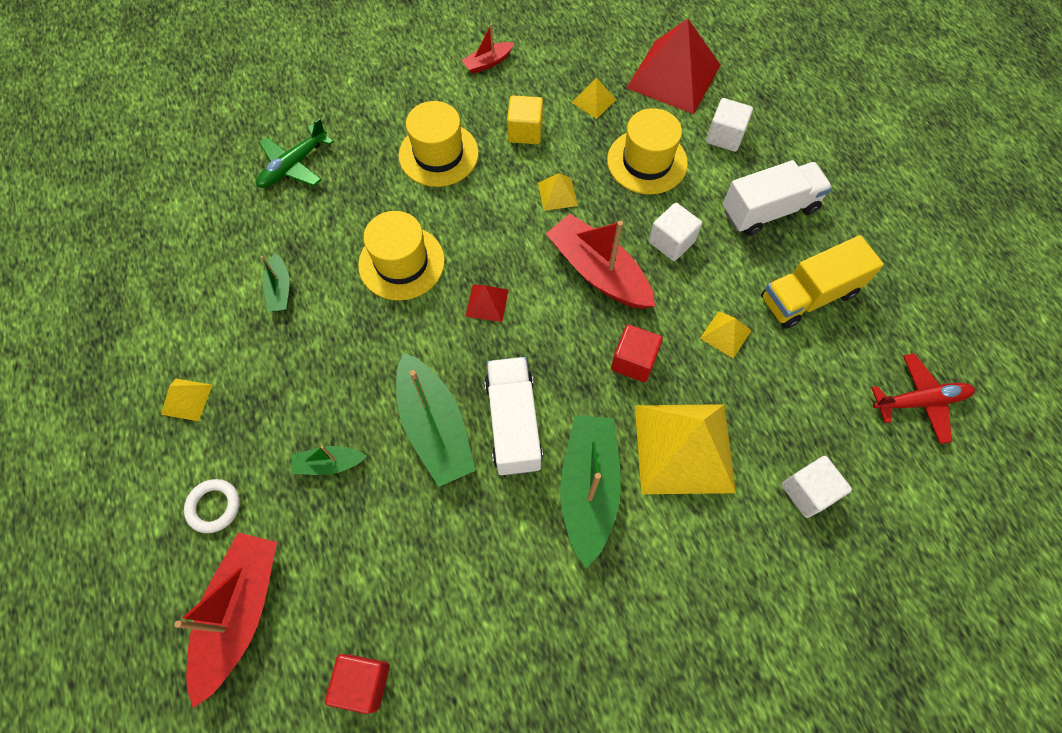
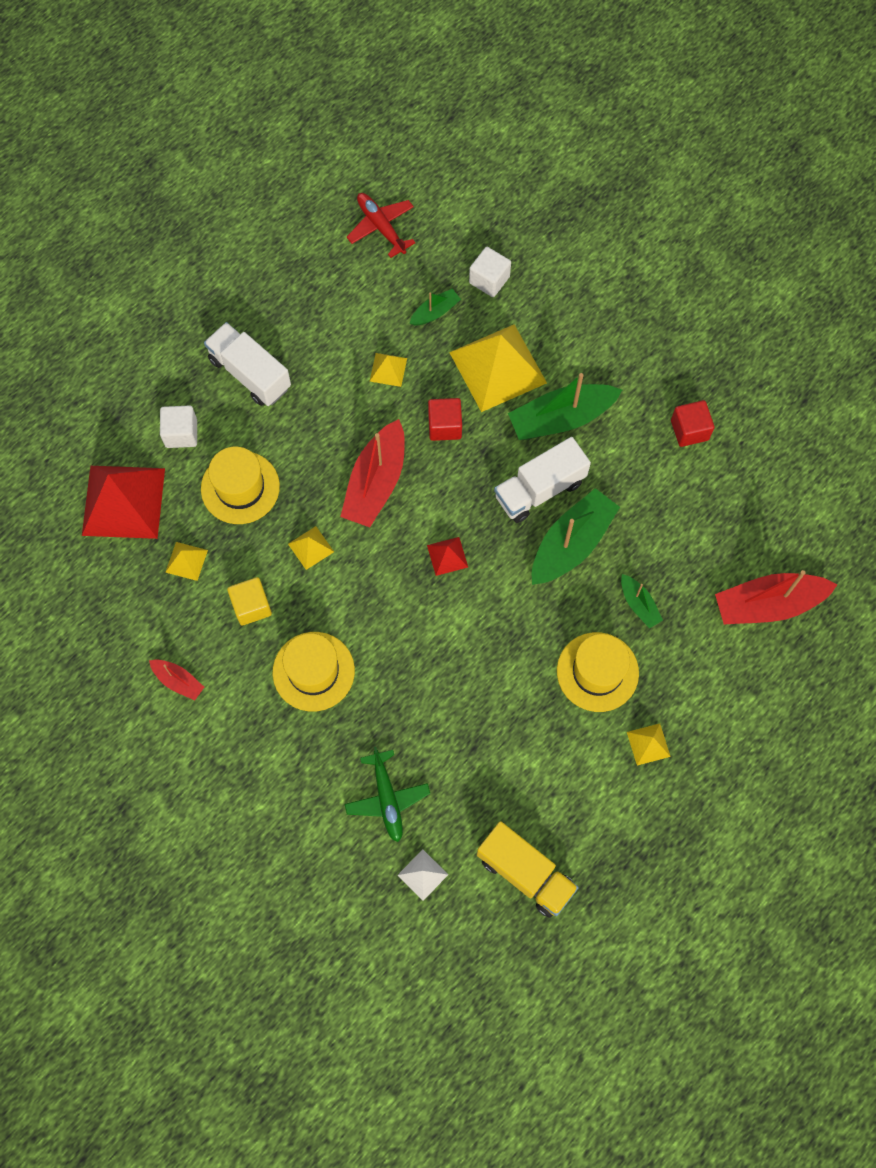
camera: 115 degrees left, 5 degrees up
(214, 166) = (422, 874): none -> white pyramid
(214, 507) = (713, 668): white ring -> none
(280, 289) = (518, 730): green boat -> green boat (435, 312)
(294, 165) = (387, 798): green plane -> green plane turned 60 degrees clockwise
(363, 682) = (762, 502): red cube -> red cube (689, 430)
(401, 263) = (443, 643): yellow hat -> yellow hat (597, 672)
(671, 242) = (318, 438): white cube -> none
(808, 296) = (323, 321): yellow truck -> yellow truck (525, 873)

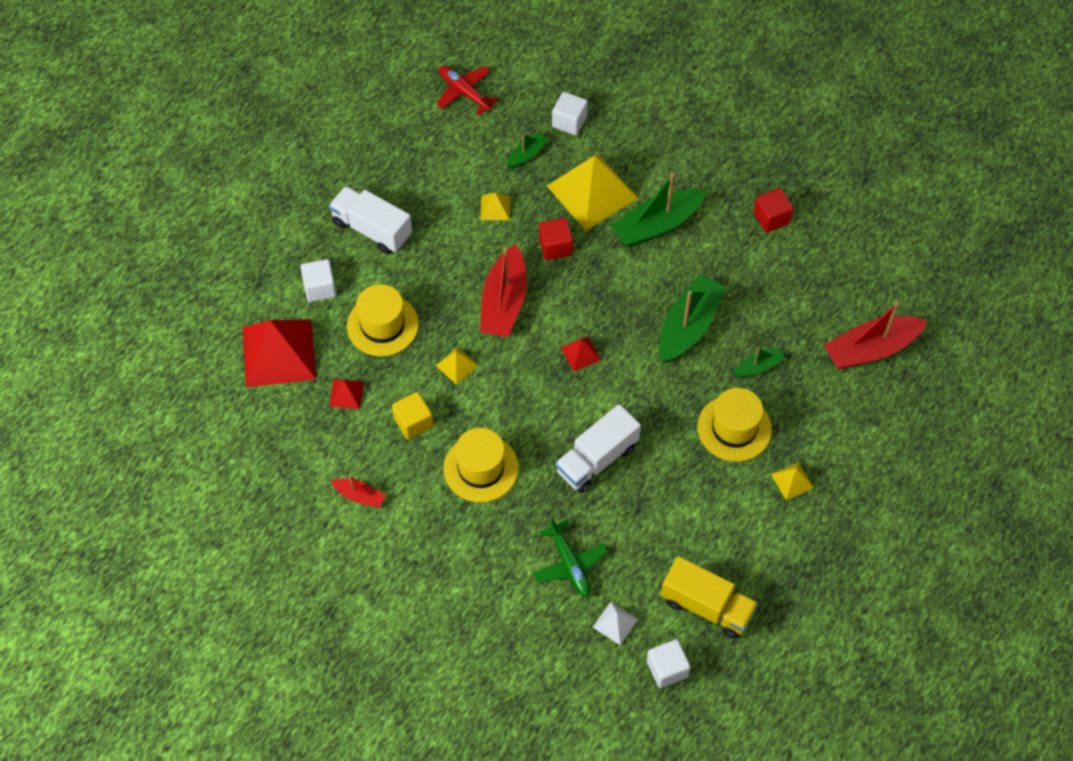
camera: 10 degrees left, 10 degrees down
(186, 561) = (346, 394): yellow pyramid -> red pyramid
(468, 937) = (667, 669): none -> white cube
(539, 489) = (650, 286): white truck -> white truck (597, 459)
(639, 604) = (758, 367): green boat -> green boat turned 75 degrees counterclockwise

